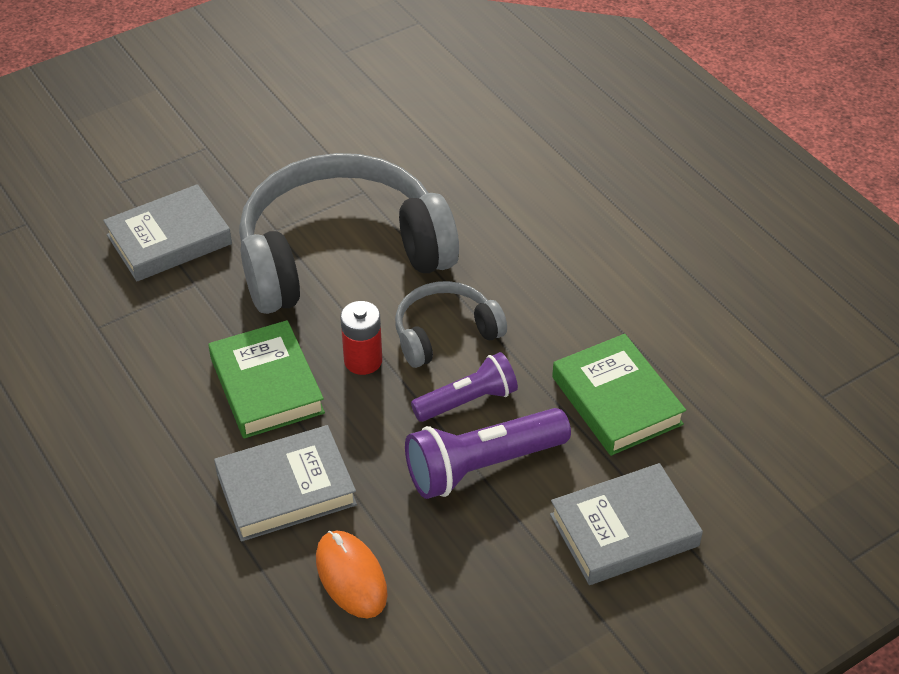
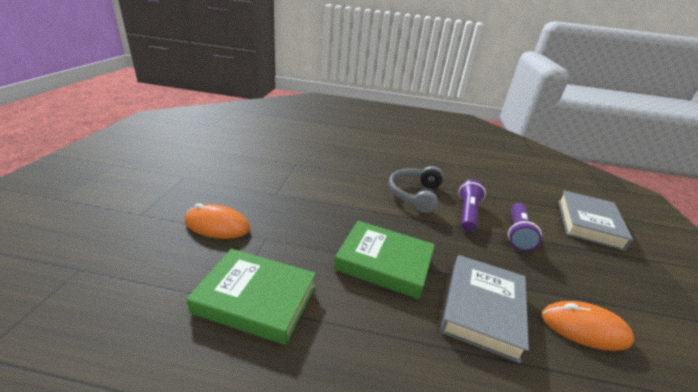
camera: 50 degrees left, 15 degrees down
(169, 240) = (217, 225): grey book -> orange mouse
(341, 254) = (324, 188): grey headphones -> none
(363, 360) = (405, 223): red battery -> none
(481, 466) = (517, 234): purple flashlight -> purple flashlight, size x0.67
(616, 400) = (502, 185): green book -> green book (256, 299)

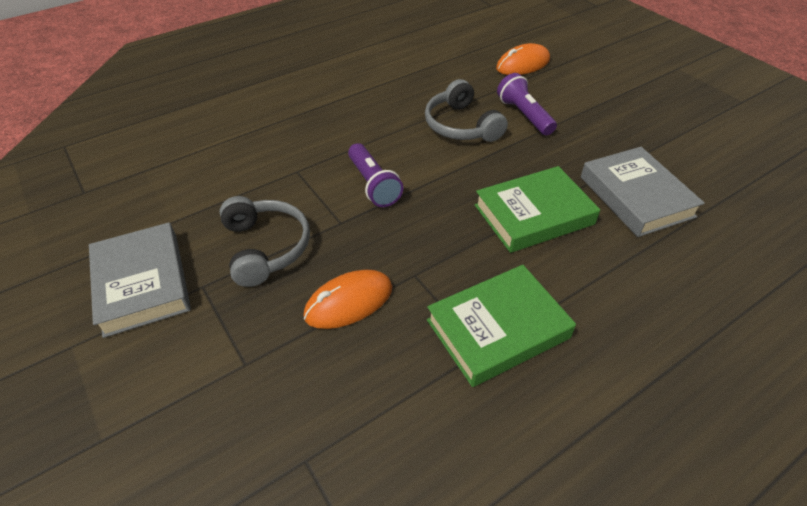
camera: 40 degrees left, 15 degrees up
(230, 181) = (266, 247): none -> grey headphones
(517, 234) = (579, 109): purple flashlight -> purple flashlight (373, 185)
(584, 328) = (697, 161): orange mouse -> orange mouse (523, 64)
(588, 223) = (608, 62): grey book -> grey book (142, 283)

